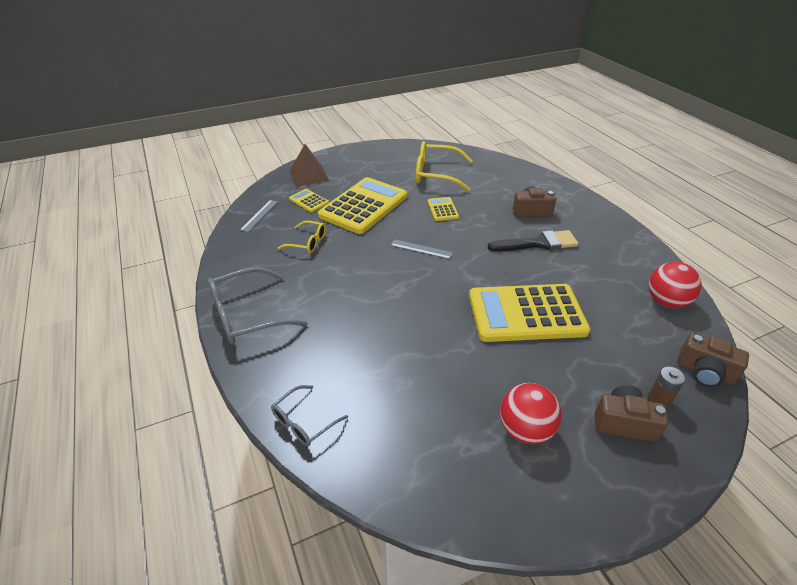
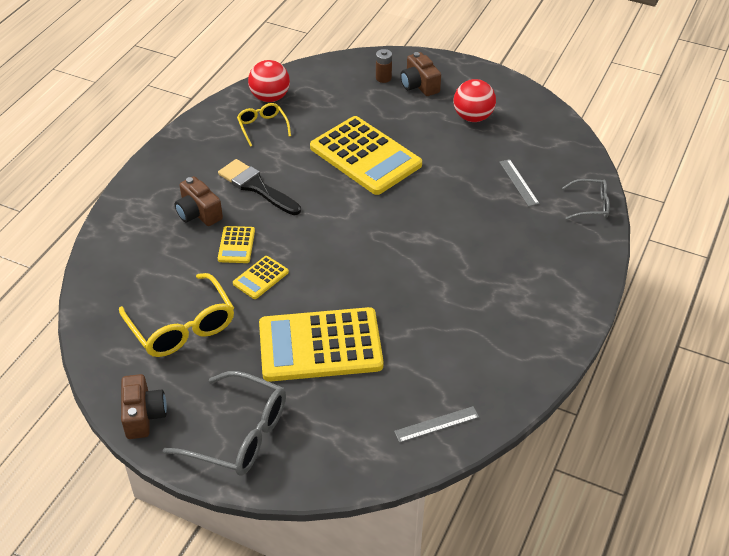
camera: 130 degrees left, 5 degrees up
(247, 315) = (561, 305): grey glasses -> grey glasses (239, 434)
(308, 201) = (362, 403): yellow calculator -> yellow calculator (236, 245)
(308, 242) = (431, 342): yellow glasses -> yellow glasses (262, 127)
(309, 176) = (306, 451): brown pyramid -> none
(421, 249) = (348, 255): grey ruler -> grey ruler (518, 182)
(704, 372) = (334, 67): brown camera -> brown camera (143, 415)

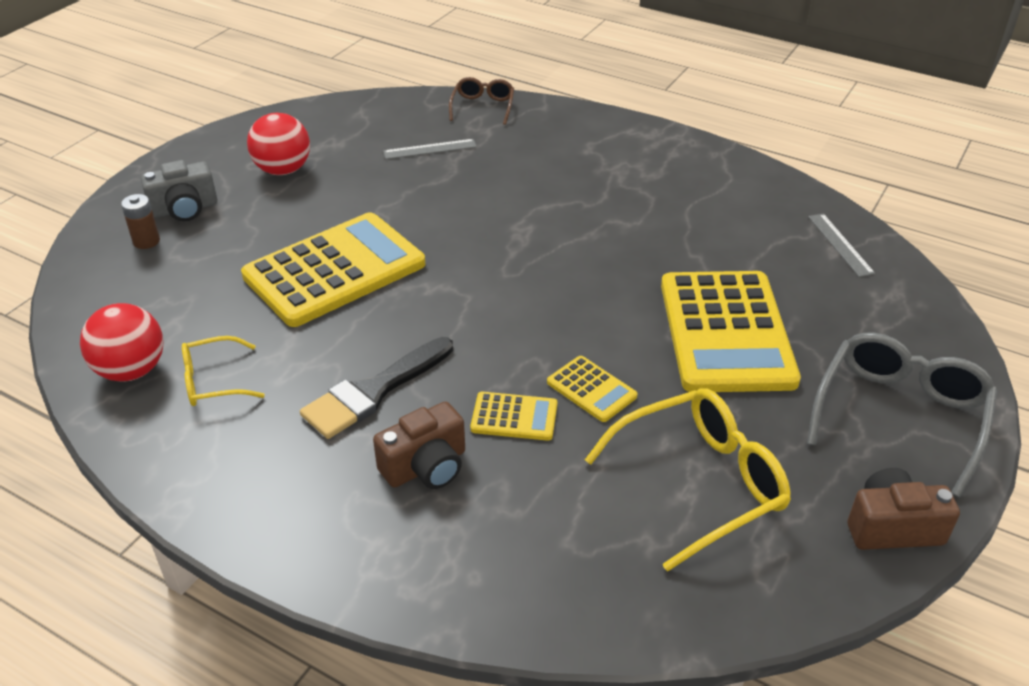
camera: 85 degrees left, 5 degrees down
(419, 85) = (184, 209): brown camera -> grey camera
(591, 205) = (483, 107): grey glasses -> brown glasses

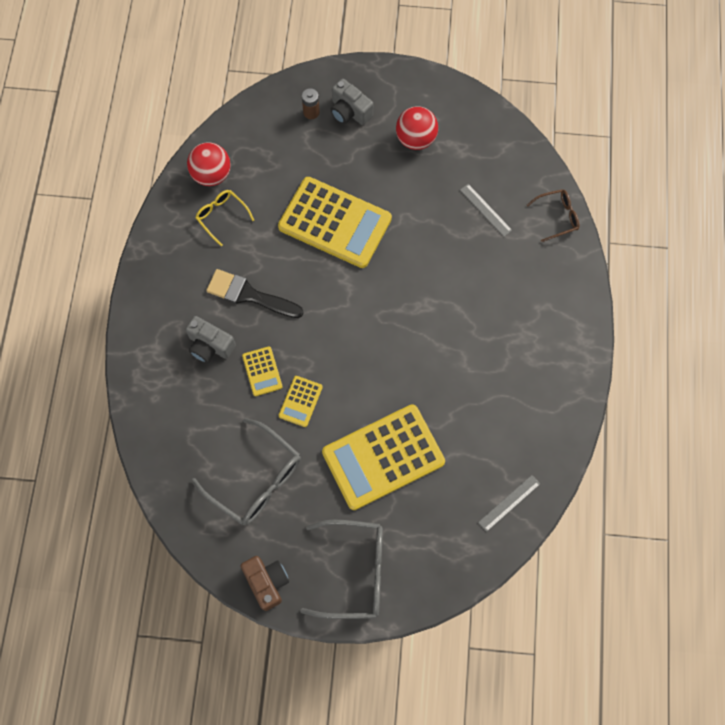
camera: 65 degrees right, 30 degrees up
(426, 466) = (210, 345): brown camera -> grey camera
(700, 483) = (256, 479): yellow glasses -> grey glasses

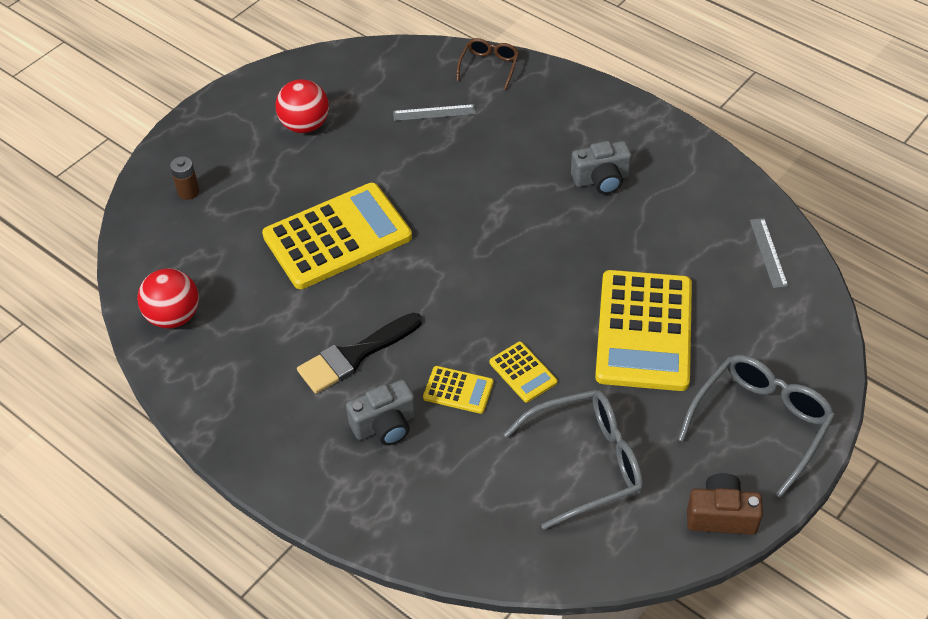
camera: 55 degrees left, 20 degrees down
(221, 216) = (234, 333): yellow glasses -> none
(349, 111) = (220, 160): grey camera -> grey camera (601, 179)

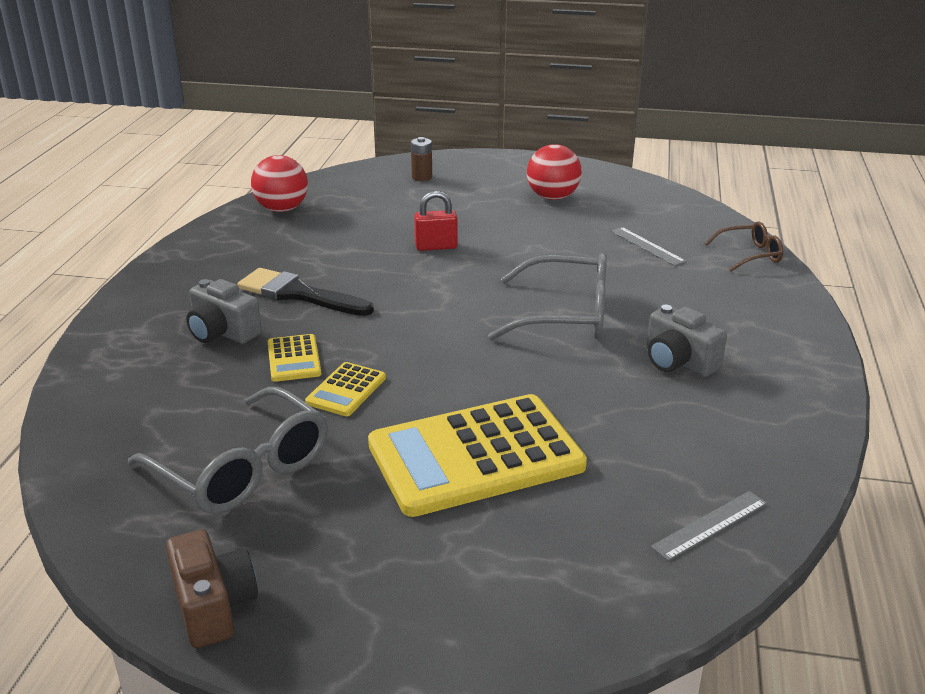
camera: 60 degrees right, 20 degrees down
(337, 236) = (436, 246): yellow calculator -> red padlock
(761, 423) = (397, 601): grey glasses -> grey glasses (566, 315)

